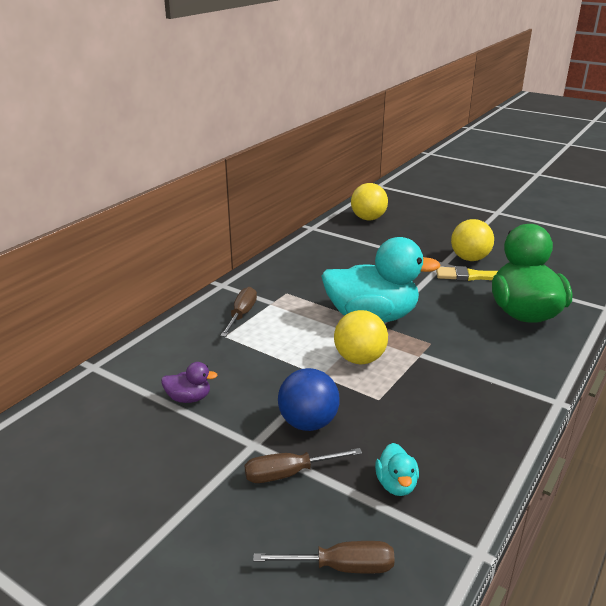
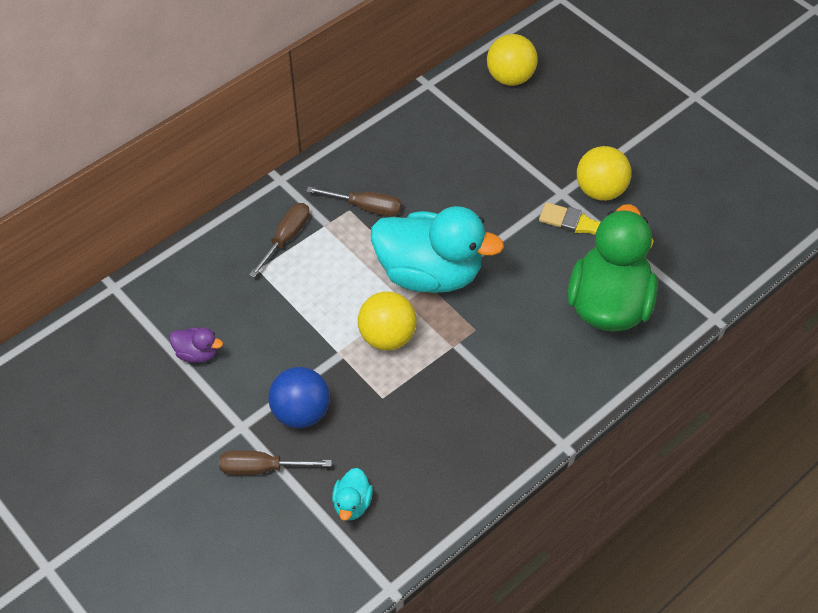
camera: 15 degrees right, 25 degrees up
(342, 567) = (271, 572): brown screwdriver -> brown screwdriver (366, 207)

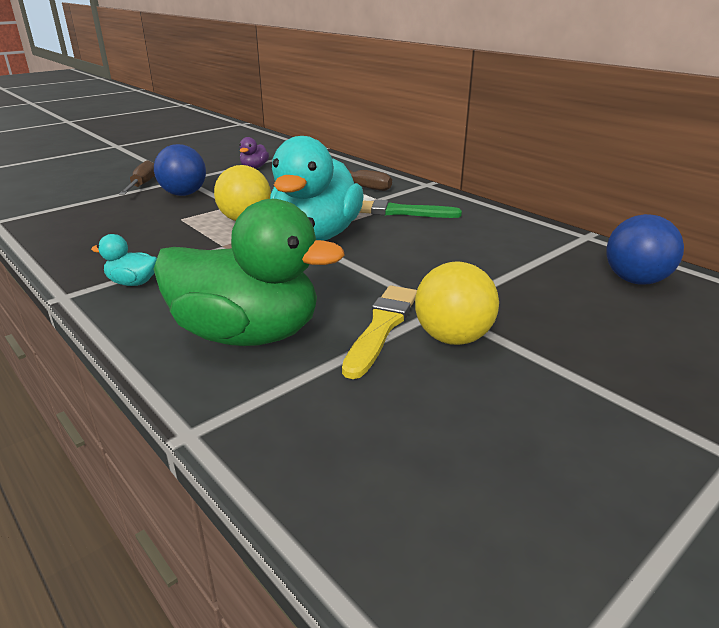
camera: 90 degrees right, 25 degrees down
(352, 504) = (85, 209): turquoise duck -> turquoise duck (133, 283)
(366, 207) = (399, 212): brown screwdriver -> green brush
(510, 78) = (635, 280): yellow ball -> blue ball

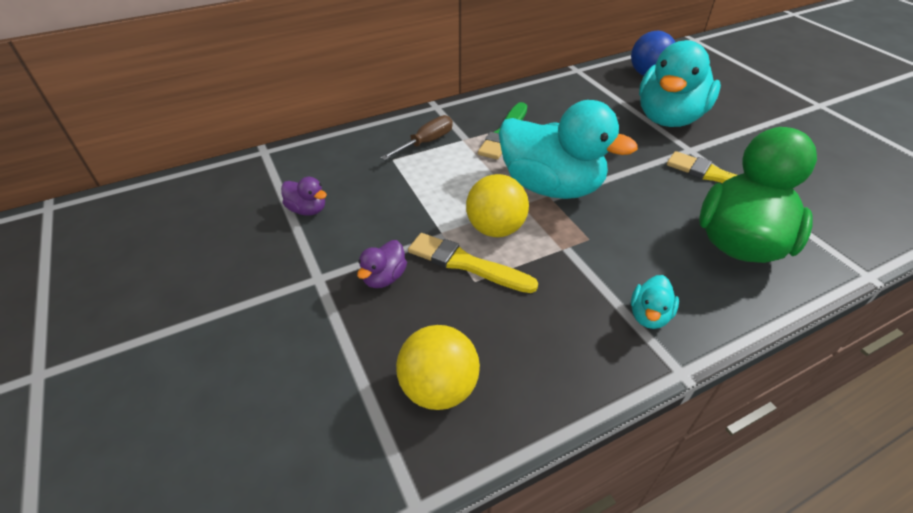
camera: 75 degrees left, 15 degrees up
(142, 185) = (319, 322): brown screwdriver -> none
(184, 194) = (384, 277): blue ball -> purple duck
(199, 214) = (467, 264): none -> yellow brush
(453, 338) = (729, 153): yellow ball -> yellow ball (439, 388)
(513, 294) = (668, 118): none -> turquoise duck

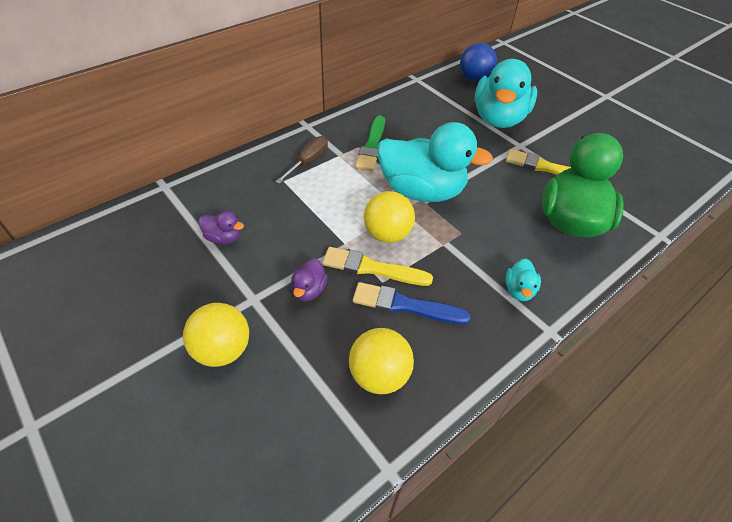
camera: 15 degrees left, 5 degrees up
(265, 328) = (223, 349): none -> yellow ball
(495, 312) = (405, 305): none -> blue brush

